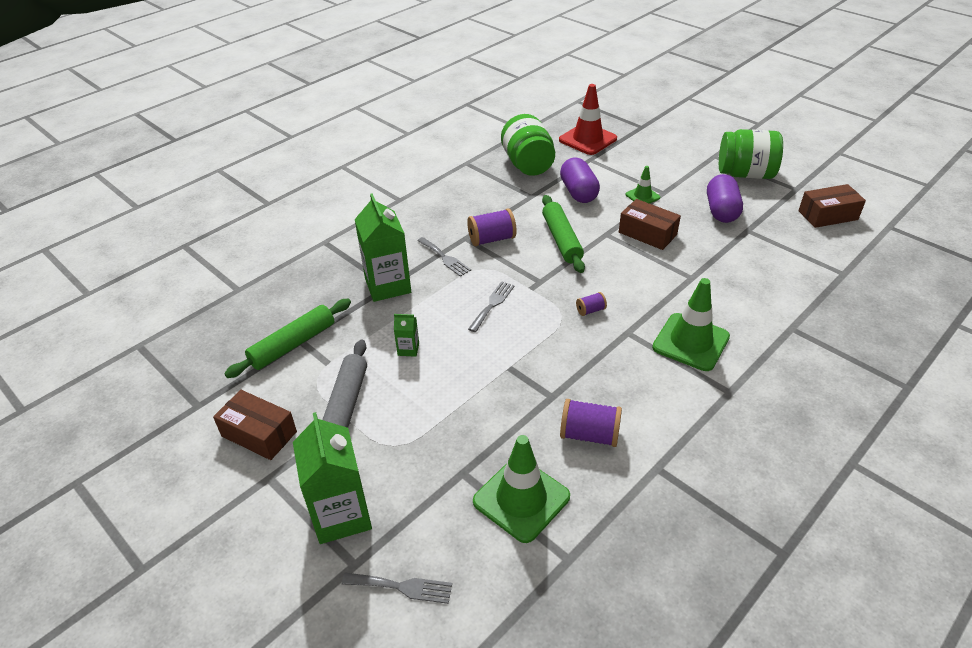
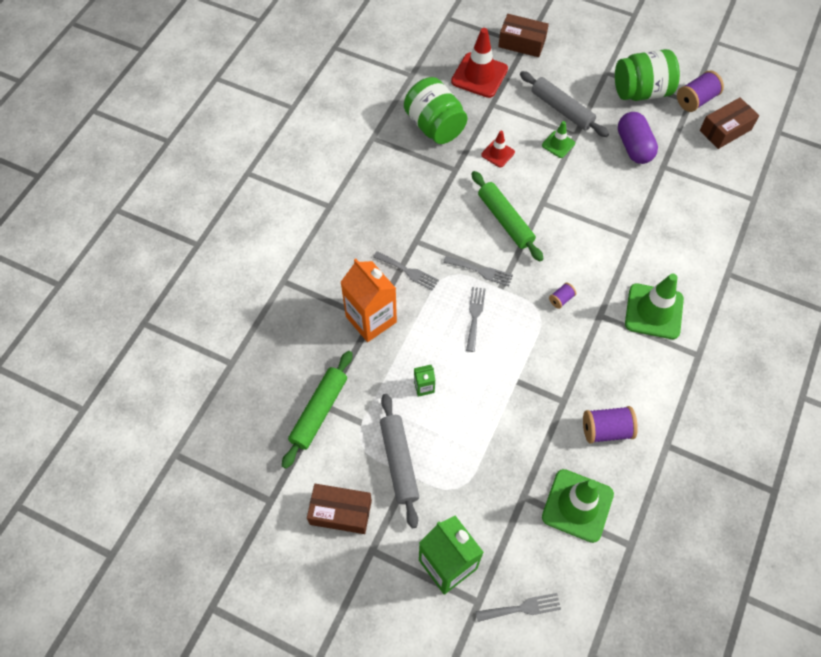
camera: 20 degrees left, 20 degrees up
(388, 285) = (371, 319): green carton -> orange carton
(491, 239) = (441, 236): purple spool -> purple spool (696, 100)
(517, 272) = (480, 271): none -> grey fork
(578, 192) = (498, 153): purple capsule -> red traffic cone
(647, 233) = (578, 193): brown box -> brown box (522, 43)
(657, 173) = (561, 109): none -> grey rolling pin

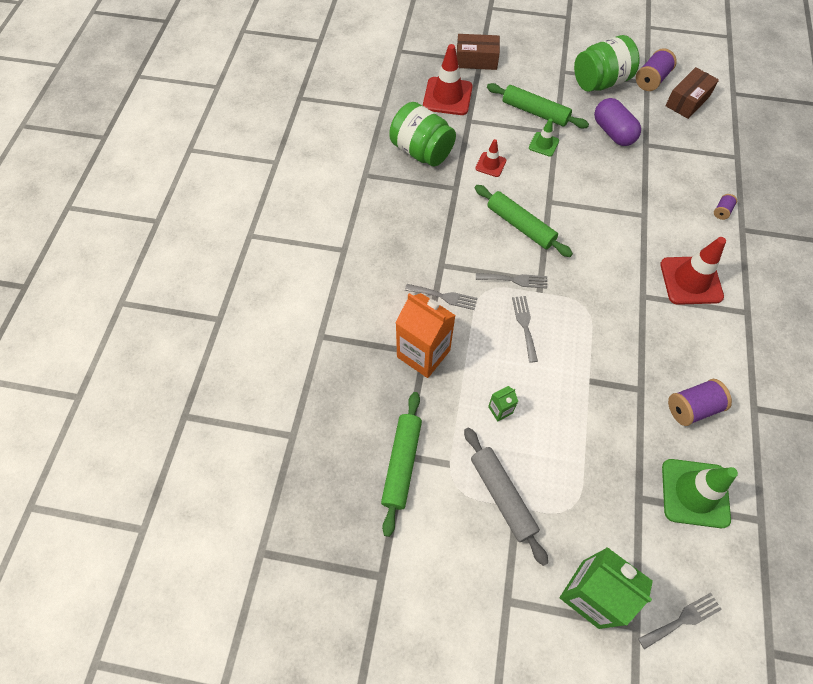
camera: 15 degrees left, 0 degrees up
(340, 512) = (460, 568): brown box -> none
(561, 109) = (535, 112): grey rolling pin -> green rolling pin
(561, 299) = (601, 289): purple spool -> purple spool (722, 211)
(654, 311) = (691, 280): green traffic cone -> red traffic cone

